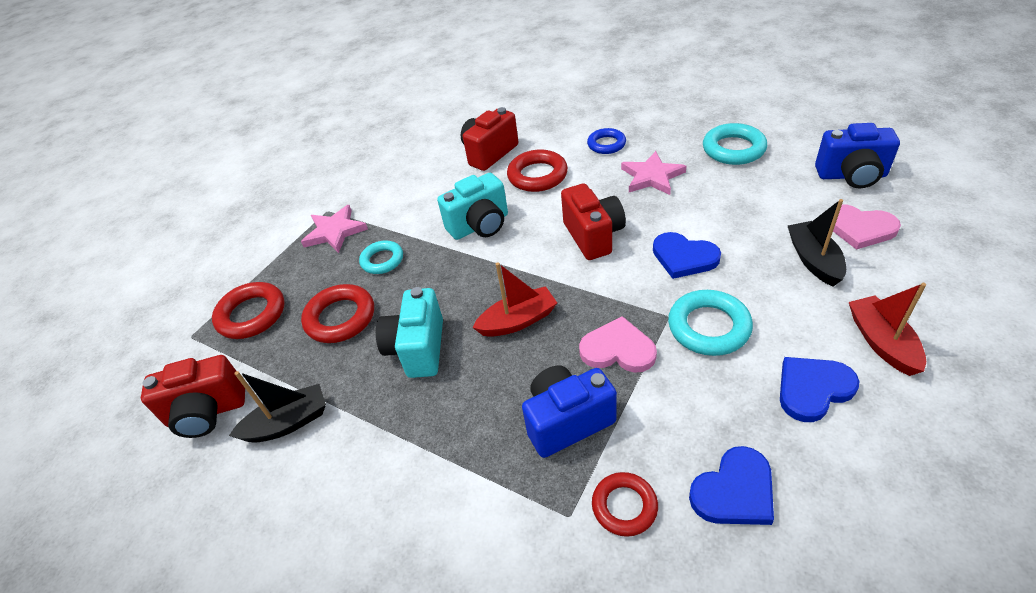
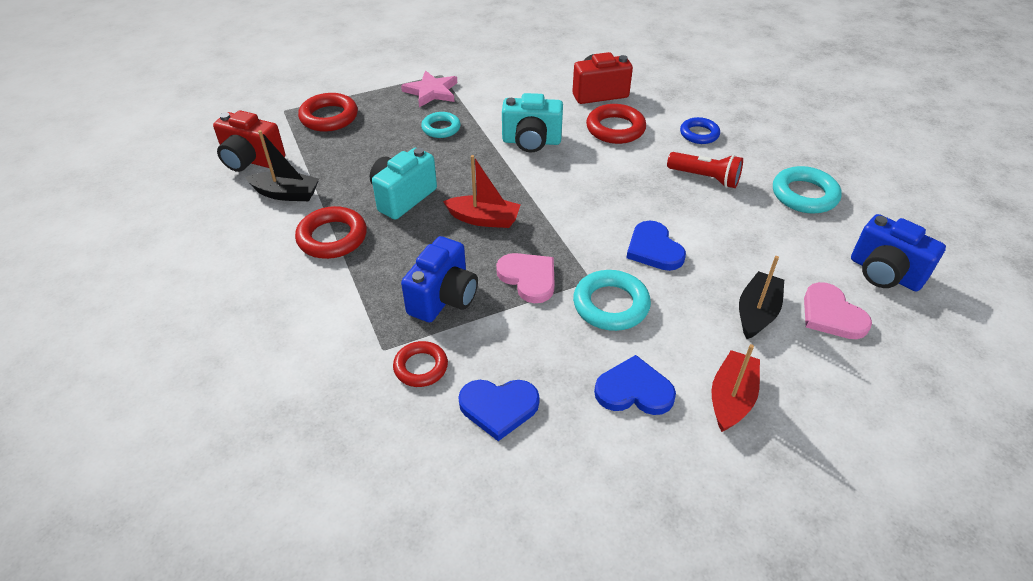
camera: 30 degrees right, 0 degrees up
(340, 318) = (377, 150): red ring -> red ring (332, 237)
(567, 421) = (443, 298): blue camera -> blue camera turned 105 degrees clockwise
(593, 236) = (604, 195): red camera -> none
(652, 176) = (705, 178): pink star -> red flashlight

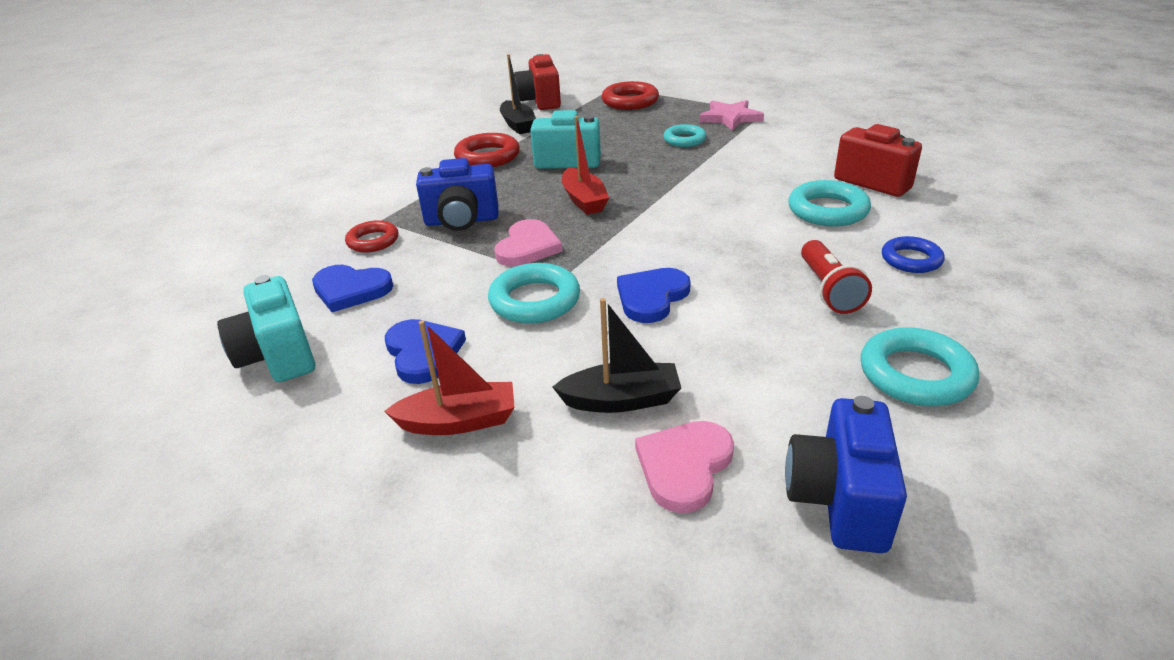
camera: 60 degrees right, 10 degrees down
(499, 407) = (351, 290): blue heart -> blue heart turned 45 degrees counterclockwise
(531, 141) = (730, 180): turquoise camera -> turquoise camera (278, 356)
(615, 129) = (827, 210): red ring -> turquoise ring

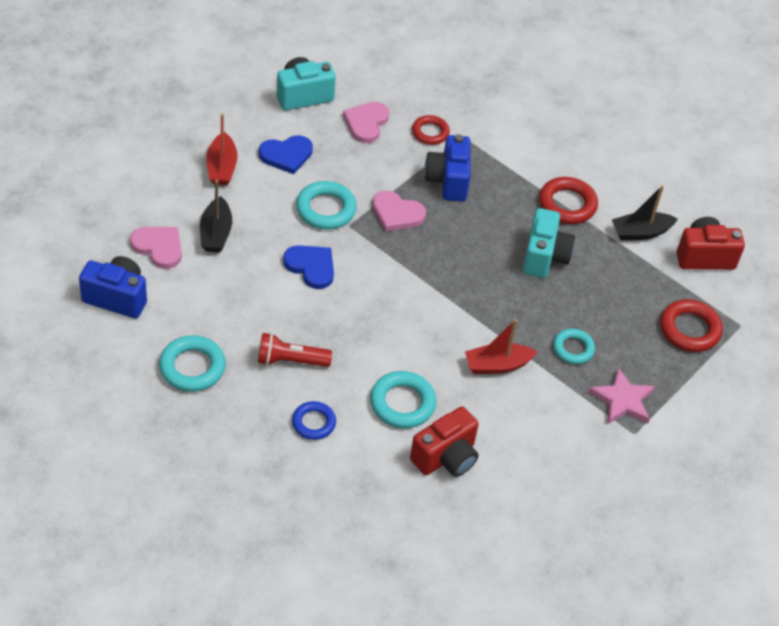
camera: 90 degrees right, 15 degrees up
(351, 290) = (366, 123): blue heart -> pink heart
(584, 200) = (463, 255): red boat -> red boat (497, 365)

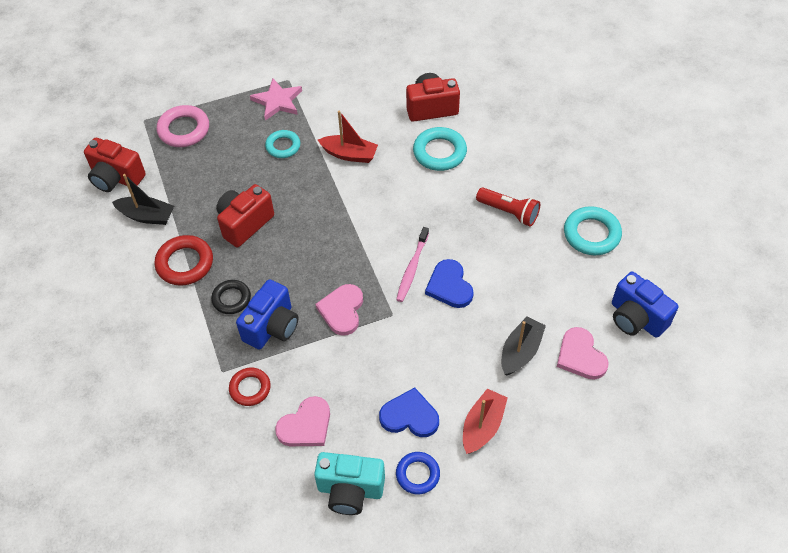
camera: 145 degrees left, 5 degrees up
(313, 423) = (514, 161): blue ring -> blue ring (417, 474)
(326, 209) = (404, 339): turquoise ring -> none
(356, 271) = (412, 268): none -> pink toothbrush
(396, 213) = (342, 310): pink heart -> pink heart turned 135 degrees counterclockwise
(501, 190) = (231, 299): none -> black ring
(544, 257) = (245, 224): turquoise camera -> red camera
(689, 329) = (184, 130): red ring -> pink ring

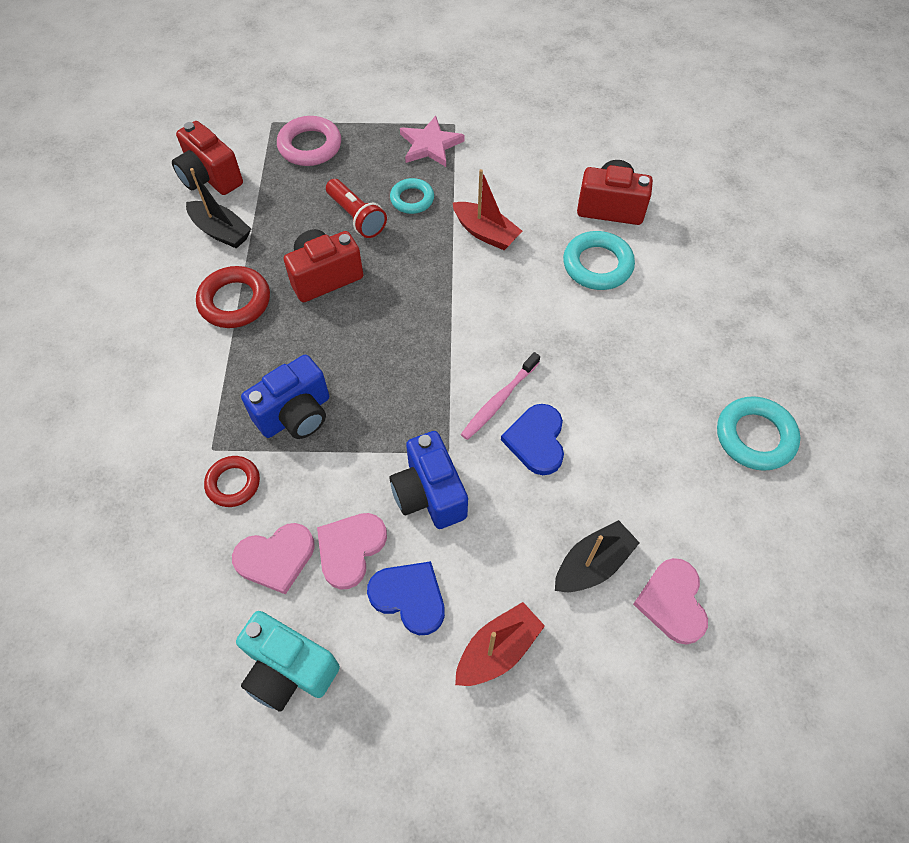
camera: 20 degrees right, 5 degrees up
(231, 299) = (266, 363): black ring -> none
(342, 310) = (388, 424): pink heart -> pink heart (350, 549)
(417, 474) = (383, 683): blue ring -> none
(509, 212) = (654, 370): red flashlight -> red flashlight (356, 217)
(636, 318) = (772, 577): blue camera -> blue camera (429, 494)

